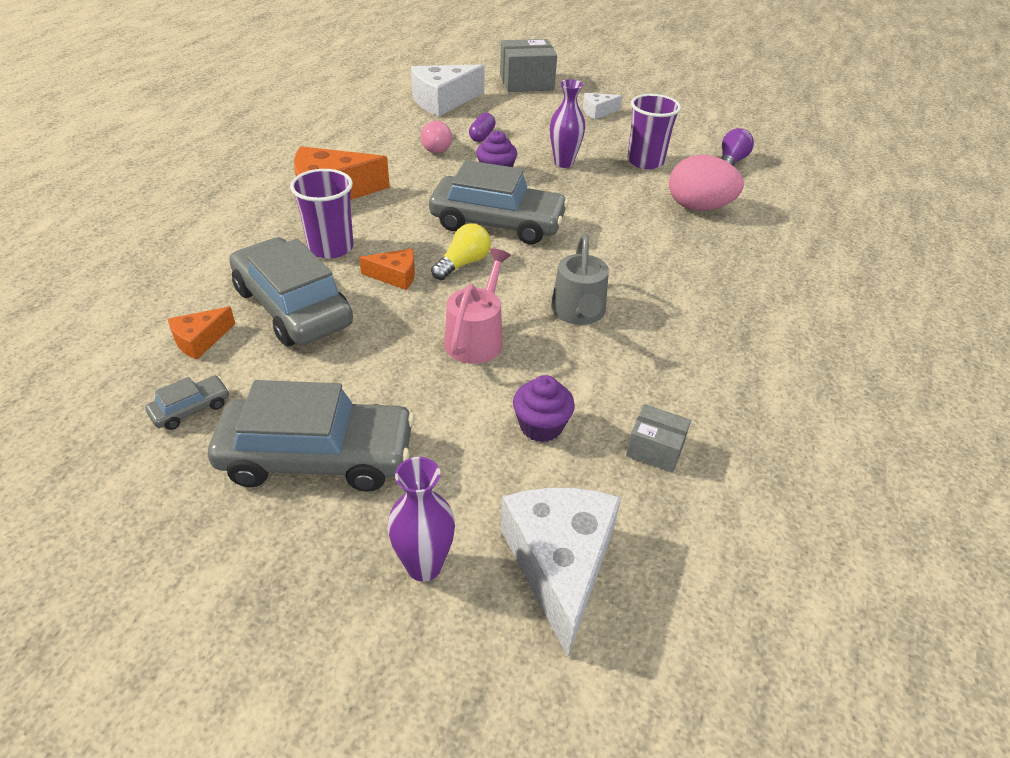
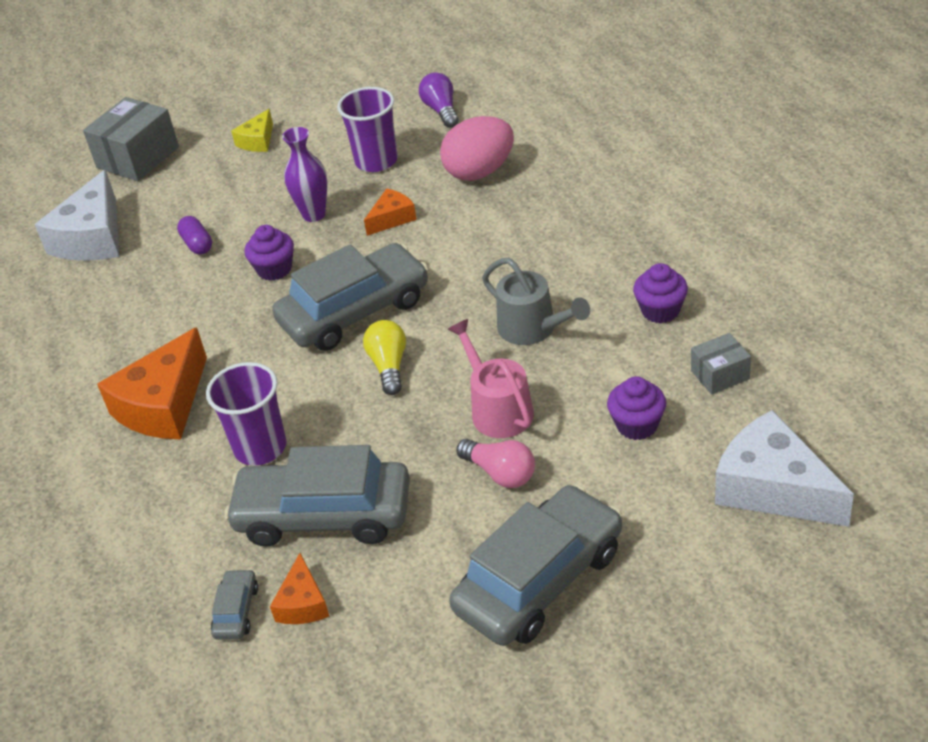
camera: 40 degrees left, 0 degrees up
(191, 409) = (396, 645): grey car -> grey car (236, 611)
(395, 276) = (356, 421): orange cheese -> orange cheese (392, 218)
(424, 566) = (709, 565): purple vase -> none
(436, 146) = (175, 287): pink light bulb -> pink light bulb (500, 473)
(598, 112) = (257, 141): white cheese -> yellow cheese
(682, 372) = (660, 311): none -> purple cupcake

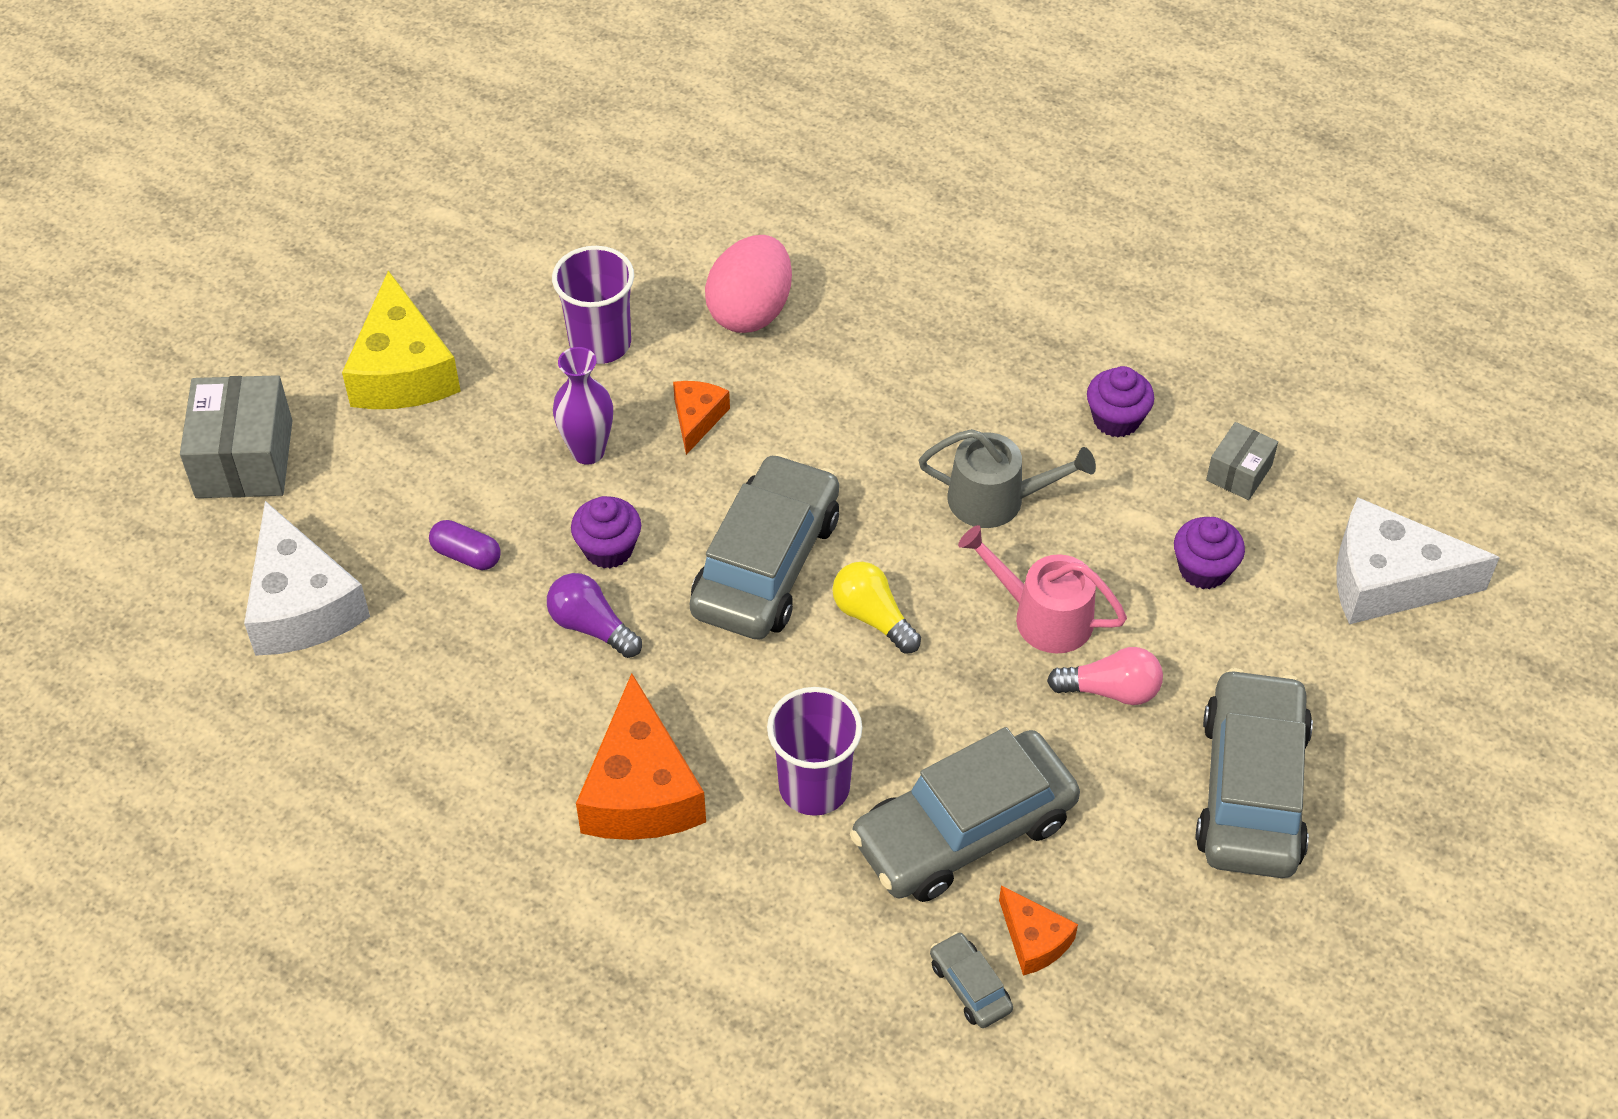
camera: 40 degrees left, 10 degrees up
(257, 141) = (402, 370): yellow cheese -> yellow cheese, size x1.93
(441, 110) = (620, 237): purple light bulb -> purple light bulb (591, 627)

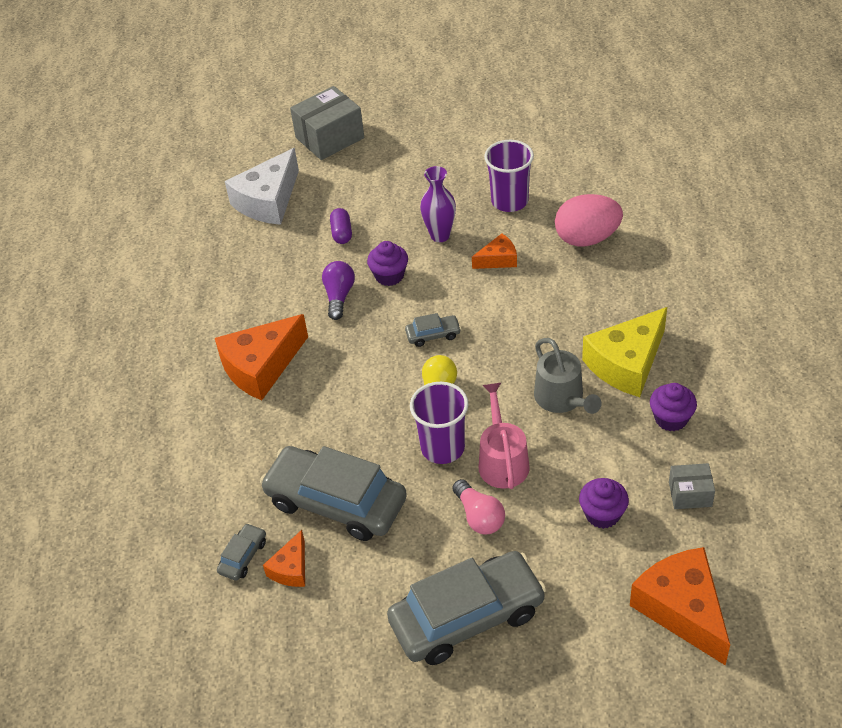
camera: 60 degrees right, 5 degrees down
(402, 370) = (426, 151): yellow cheese -> yellow cheese (626, 363)
(766, 564) = (433, 335): grey car -> grey car, size x0.42
(814, 786) = (314, 428): purple cup -> purple cup (442, 448)
(1388, 580) = (682, 609): white cheese -> orange cheese

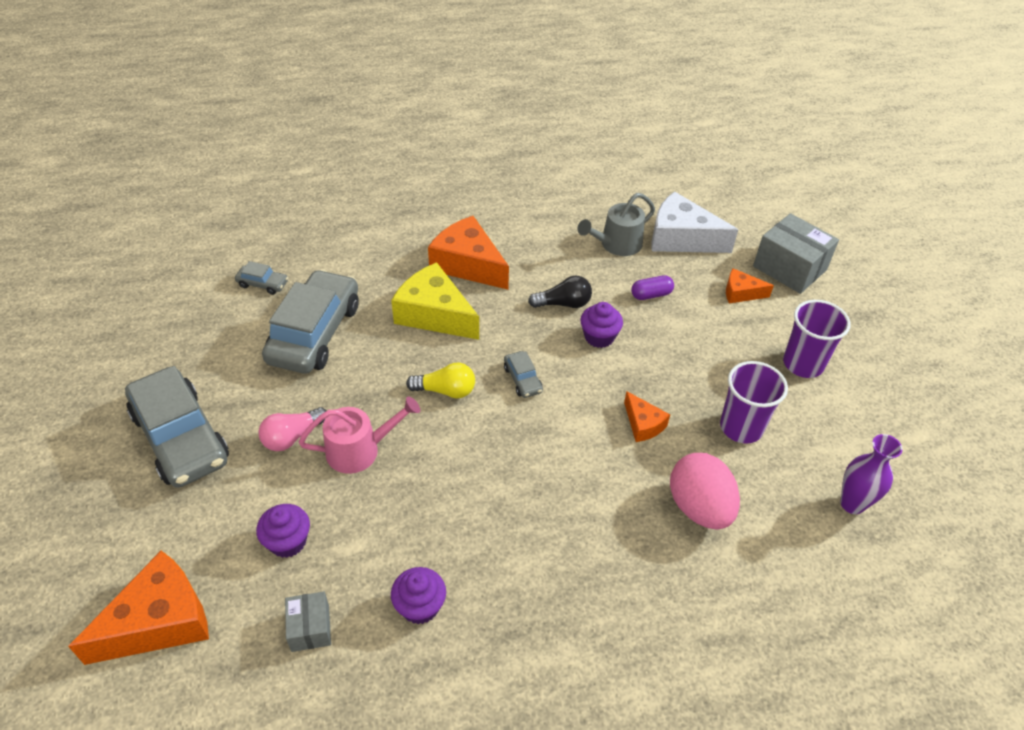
camera: 75 degrees right, 0 degrees up
(291, 569) = (247, 314): orange cheese -> orange cheese (741, 293)
(339, 296) = (563, 304): purple light bulb -> black light bulb
(440, 235) = (668, 371): purple vase -> purple vase (852, 504)
(442, 448) = (376, 401): purple cup -> purple cup (803, 364)
(562, 399) = (444, 496): grey watering can -> grey watering can (617, 244)
(626, 363) = (501, 557): yellow cheese -> yellow cheese (434, 314)

